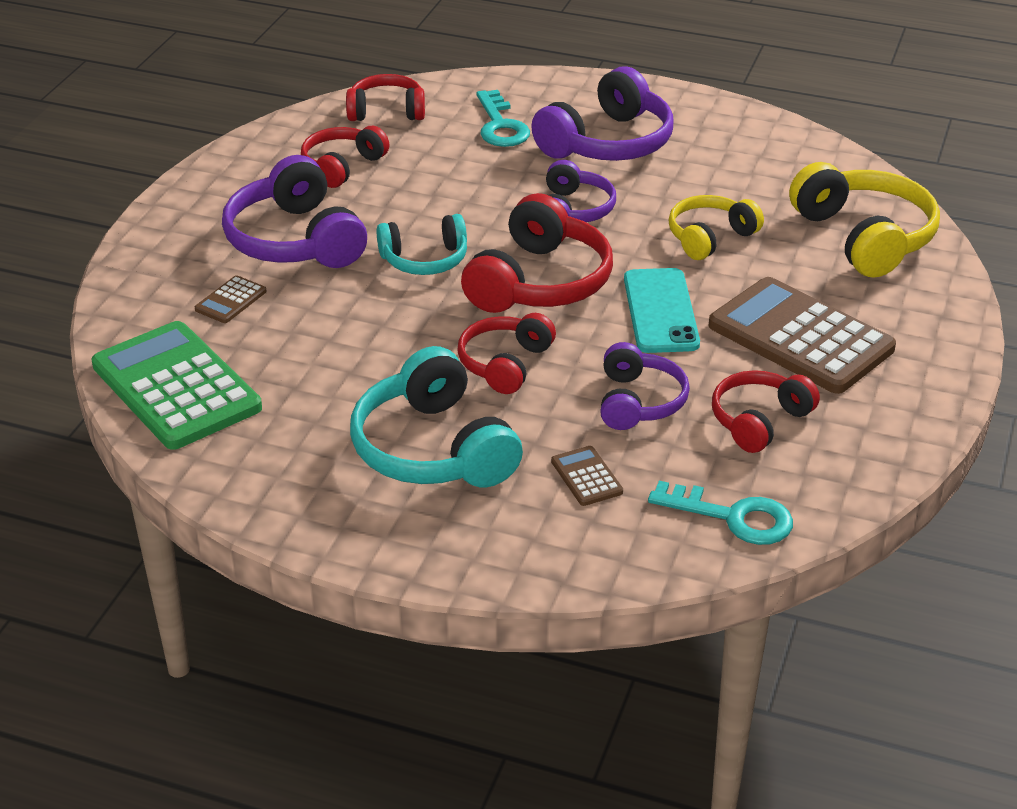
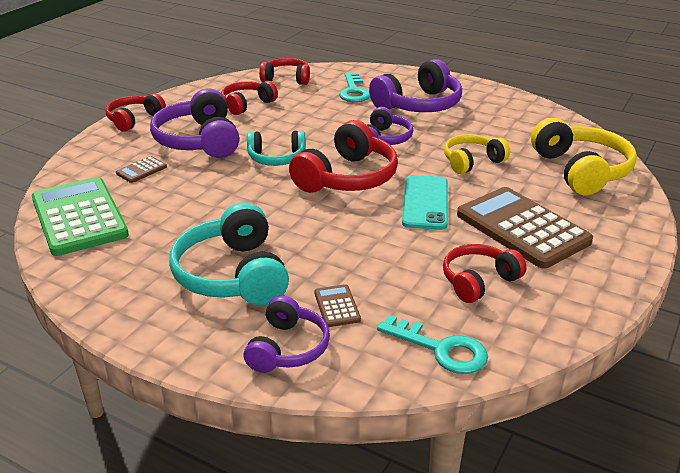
camera: 10 degrees right, 5 degrees down
(505, 364) = (305, 225): red headphones -> red headphones (134, 119)
(638, 402) = (392, 259): purple headphones -> purple headphones (288, 348)

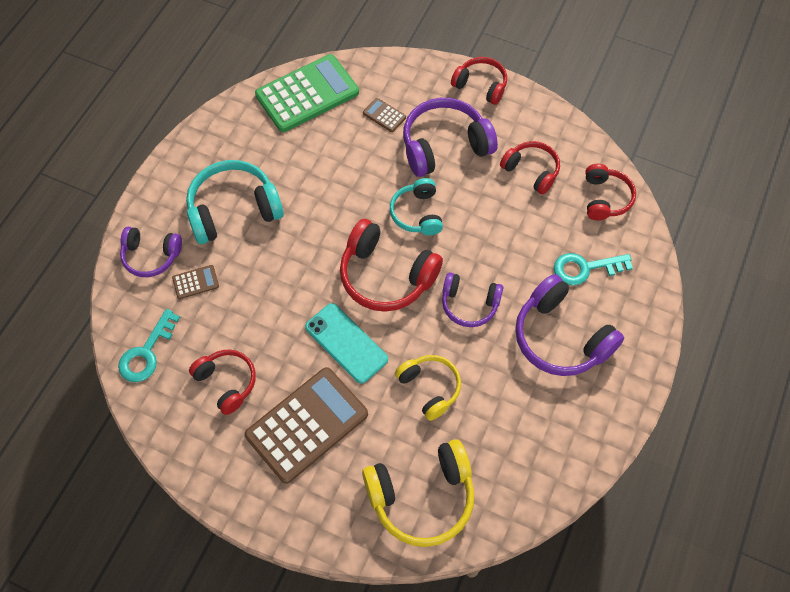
camera: 85 degrees right, 30 degrees up
(425, 202) = (346, 343): turquoise phone -> turquoise phone turned 45 degrees clockwise

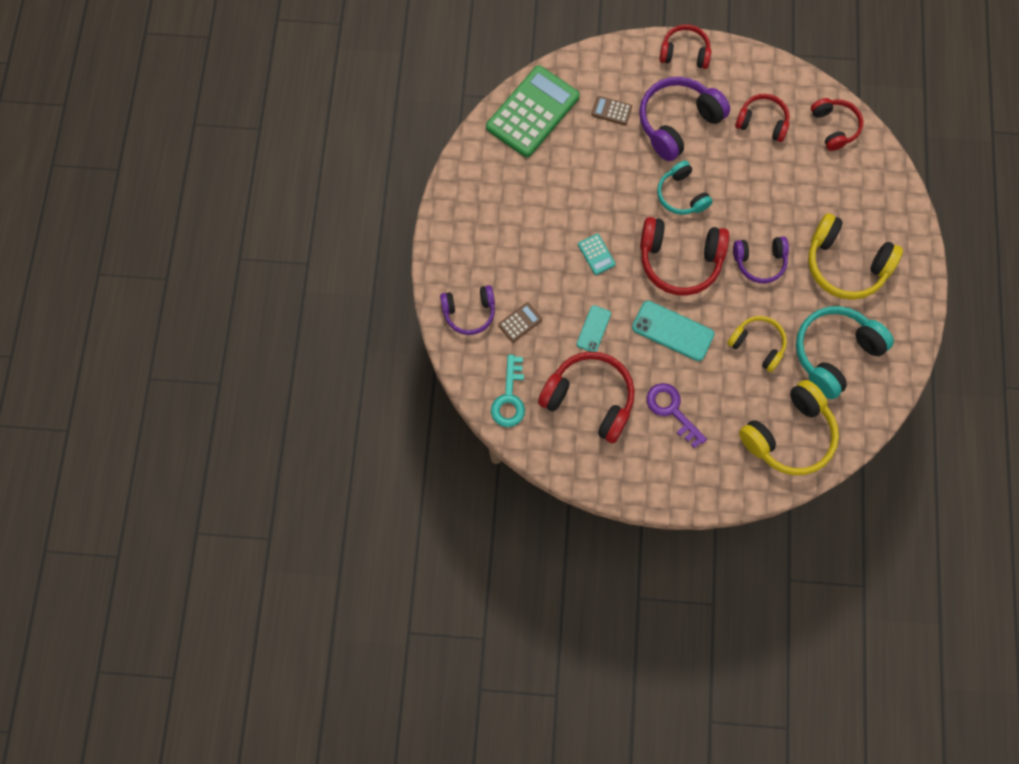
camera: 20 degrees left, 10 degrees up
(227, 382) = (589, 399): red headphones -> red headphones, size x1.62
(234, 210) = (520, 245): turquoise headphones -> turquoise headphones (834, 353)
(266, 313) = (593, 329): none -> turquoise phone
(304, 242) = (596, 254): none -> turquoise calculator
(307, 424) = (672, 410): brown calculator -> purple key
(560, 337) = (845, 265): purple headphones -> yellow headphones
(585, 268) = (842, 197): turquoise key -> none

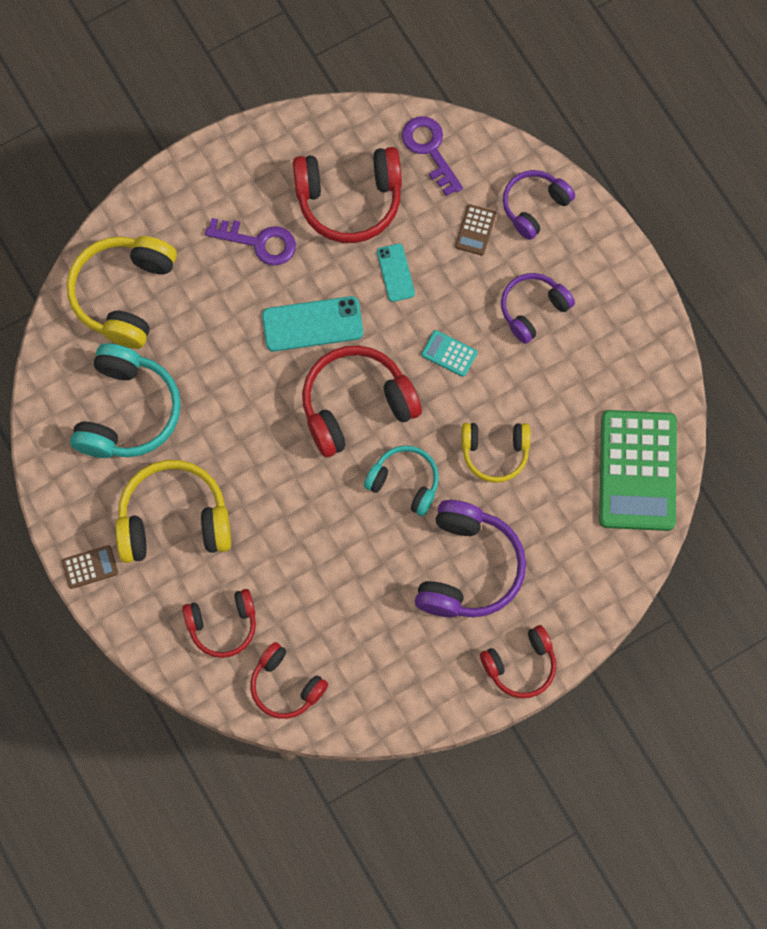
camera: 145 degrees right, 0 degrees up
(509, 398) = (430, 150): turquoise key -> purple key
(611, 111) = (552, 532): brown calculator -> brown calculator (90, 567)
(757, 345) = (214, 367): yellow headphones -> yellow headphones (495, 452)
(759, 262) = (269, 461): purple headphones -> purple headphones (533, 309)
(762, 122) = (372, 635): red headphones -> red headphones (223, 625)

